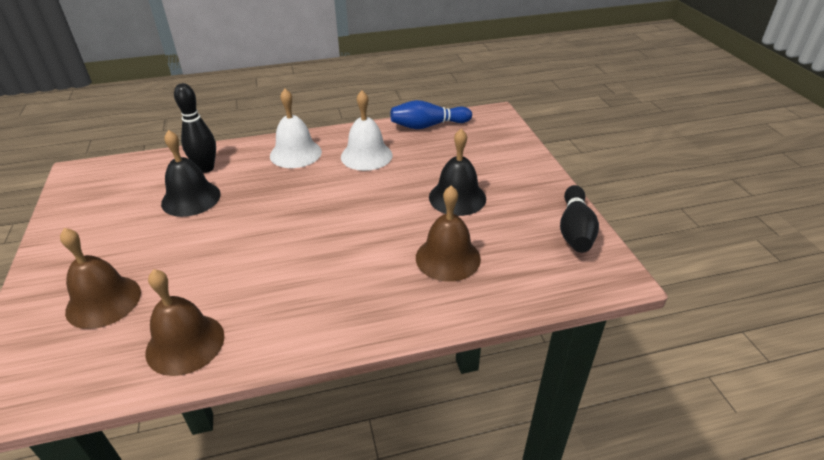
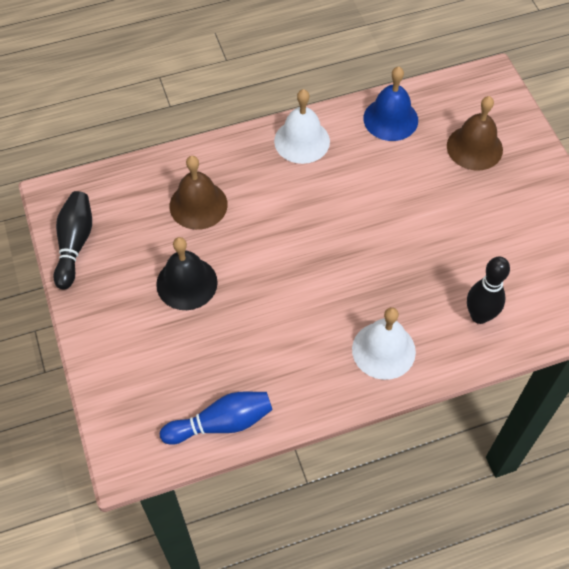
camera: 175 degrees right, 20 degrees up
(185, 343) = (390, 119): brown bell -> blue bell
(191, 198) = (469, 266): black bell -> none
(366, 156) = (295, 351): white bell -> white bell (302, 141)

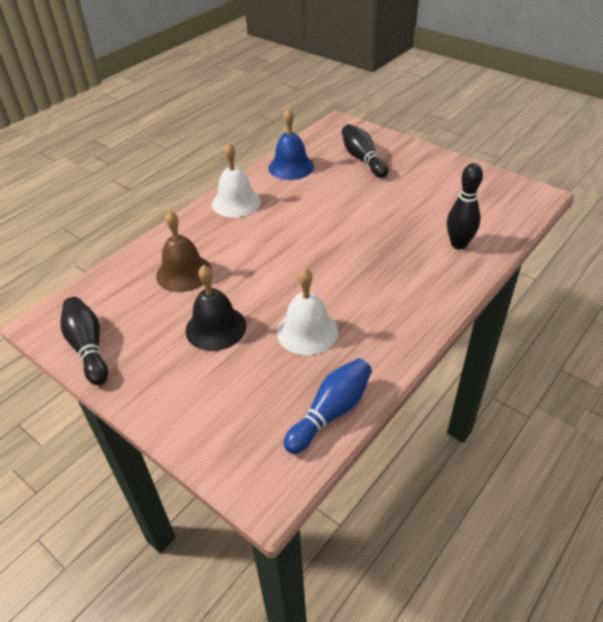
camera: 30 degrees left, 15 degrees down
(383, 350) = (413, 296): white bell -> white bell (307, 331)
(474, 147) = (362, 159): brown bell -> black bowling pin

